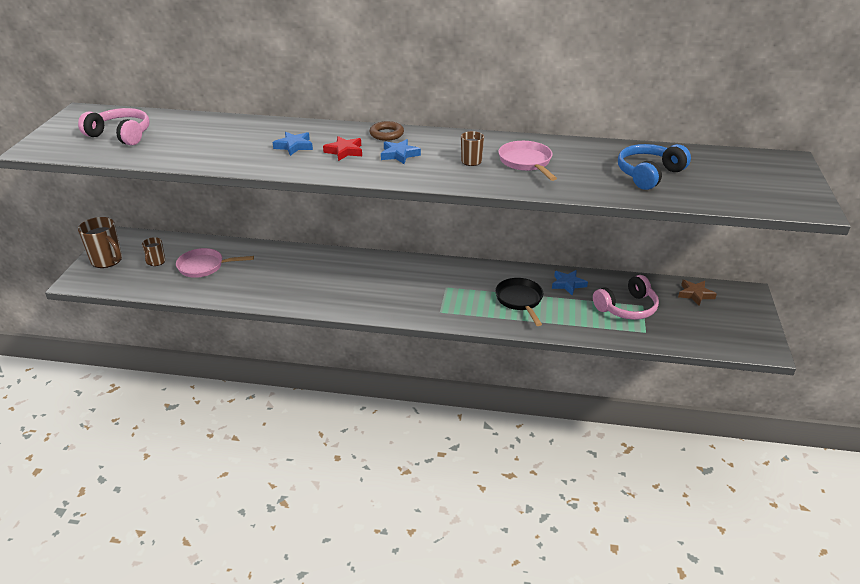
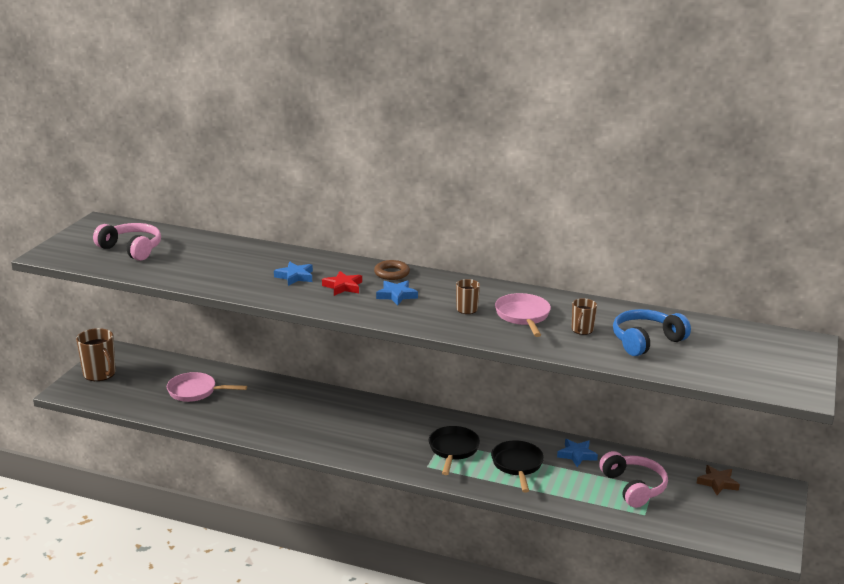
camera: 10 degrees right, 10 degrees down
(156, 262) = (148, 381): brown mug -> brown mug (582, 330)
(458, 293) = (453, 450): none -> black pan
(627, 308) = (633, 487): pink headphones -> pink headphones turned 90 degrees counterclockwise

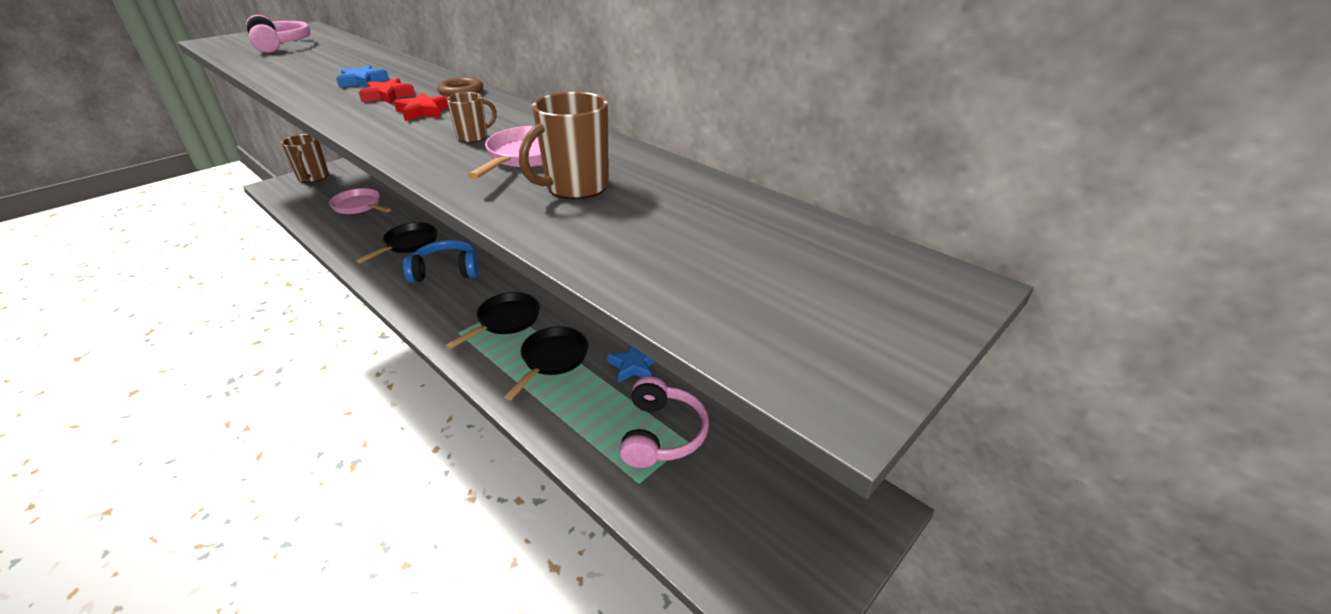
camera: 25 degrees right, 10 degrees up
(294, 413) = (409, 244): none -> black pan
(396, 295) = (424, 111): blue star -> red star
(582, 330) = (575, 187): brown mug -> brown mug, size x1.77
(646, 341) = (648, 221): blue headphones -> blue headphones (446, 271)
(717, 483) = (785, 465): brown star -> none

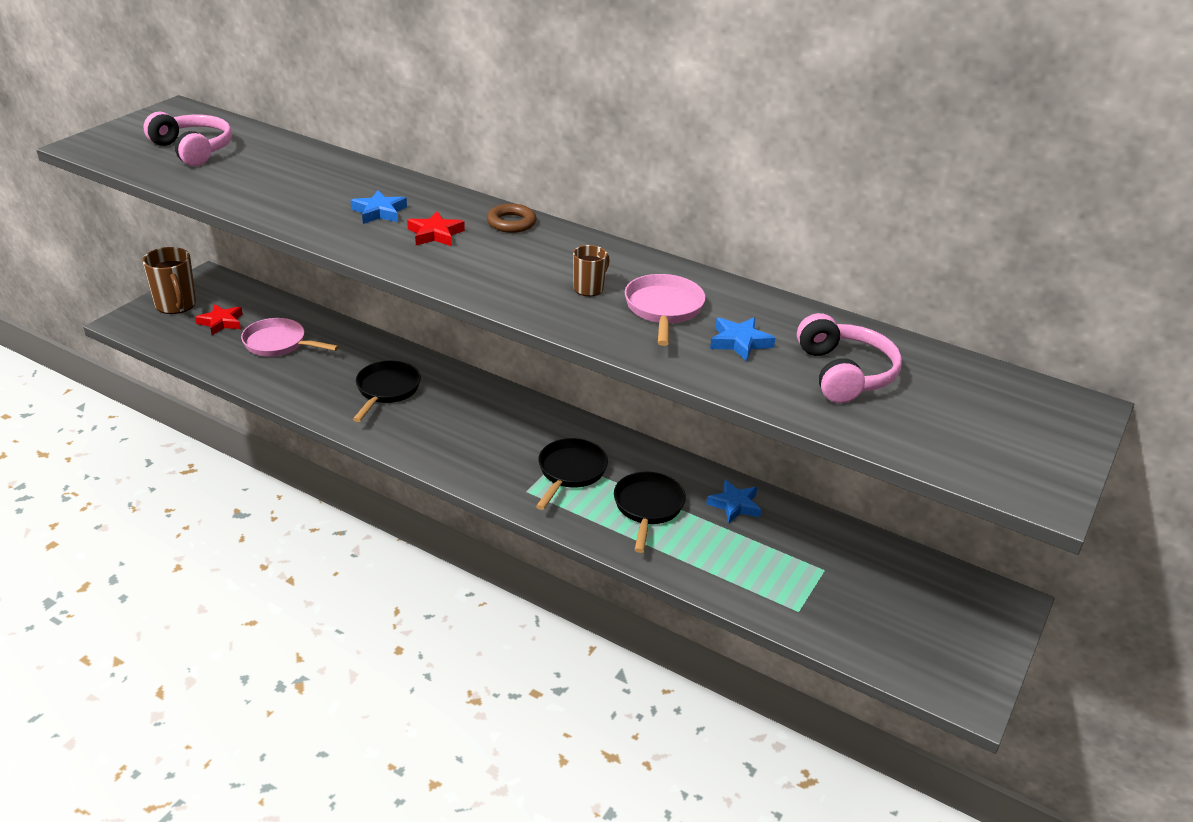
camera: 15 degrees left, 0 degrees up
(424, 111) = (501, 256): red star -> red star (221, 322)
(446, 271) = (459, 421): blue headphones -> none
(575, 187) = (740, 342): brown mug -> blue star
(662, 434) = (797, 566): pink headphones -> pink headphones (844, 374)

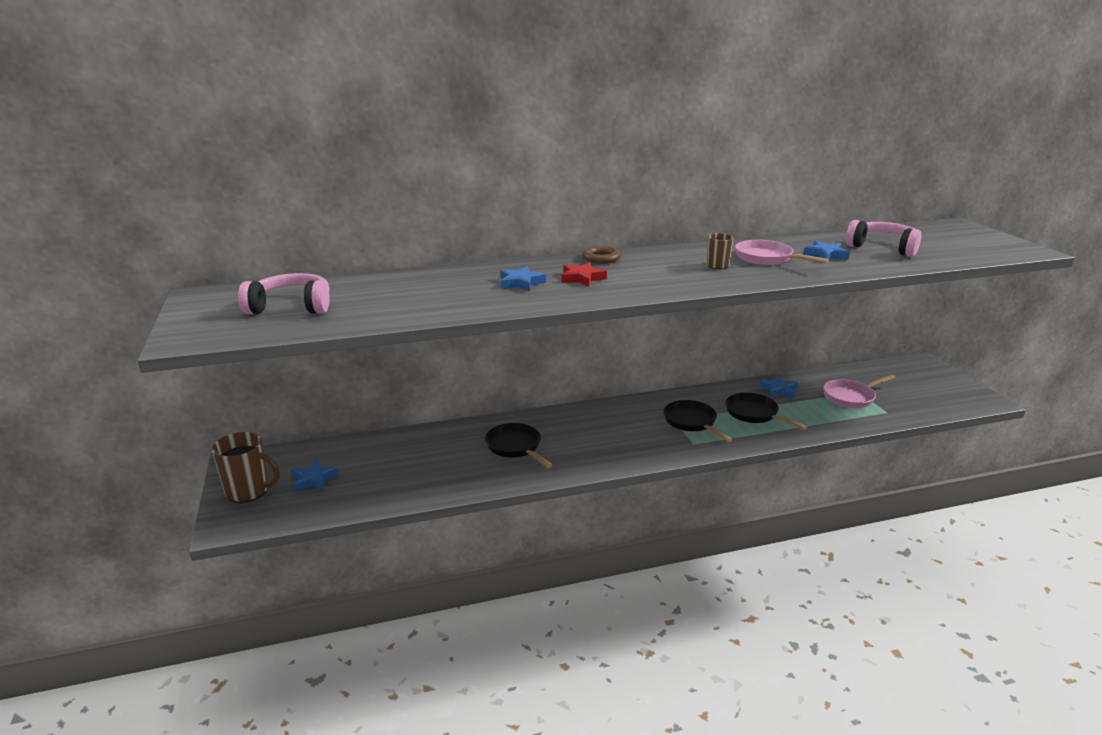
camera: 45 degrees left, 10 degrees down
(221, 322) = (313, 479): red star -> blue star
(278, 344) = (387, 466): pink pan -> pink pan (851, 397)

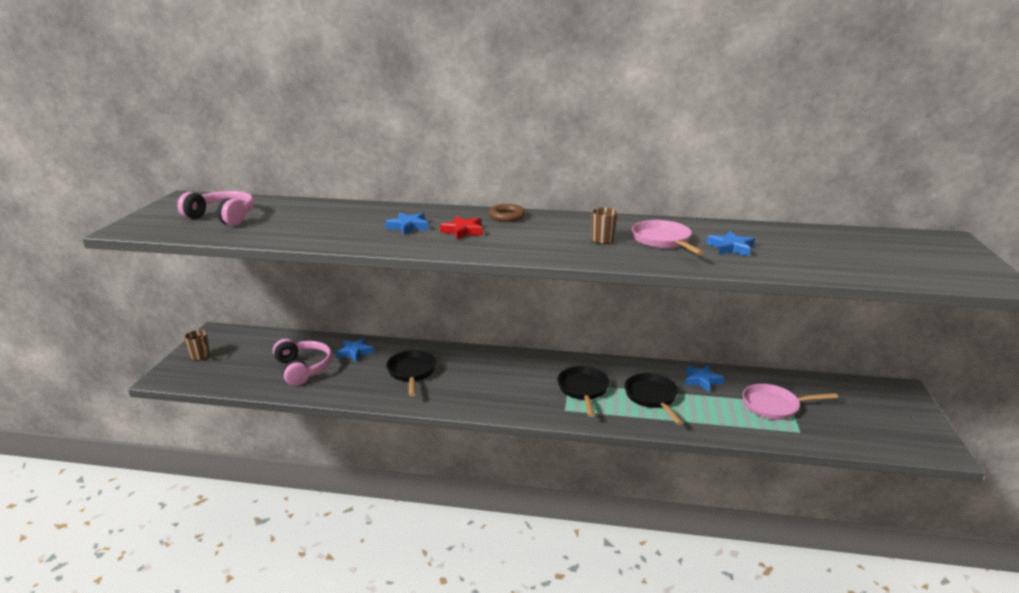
camera: 25 degrees right, 0 degrees up
(249, 491) = (201, 356): brown mug -> brown mug, size x0.57
(313, 479) = (248, 359): blue star -> blue star (355, 352)
(883, 247) = (810, 250): pink headphones -> pink headphones (303, 368)

